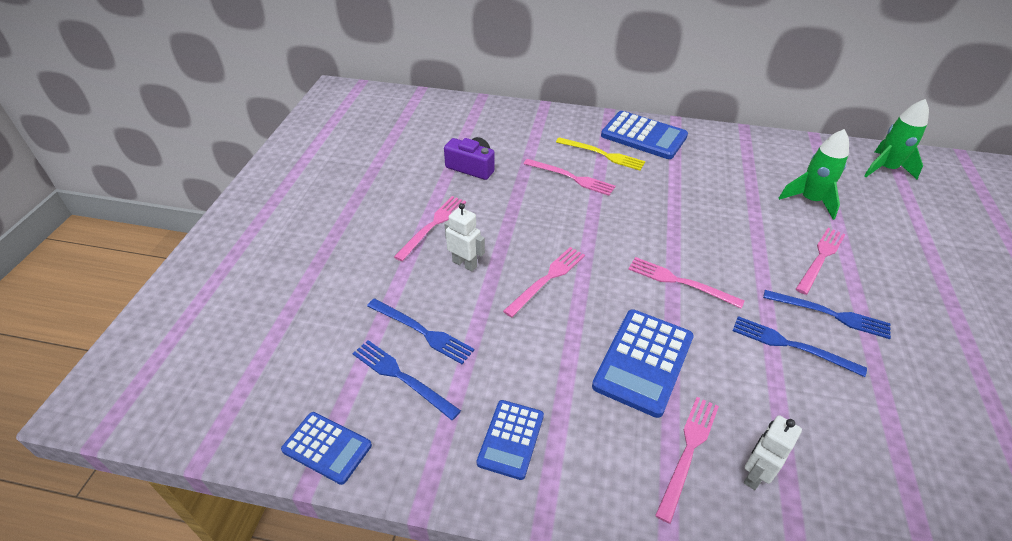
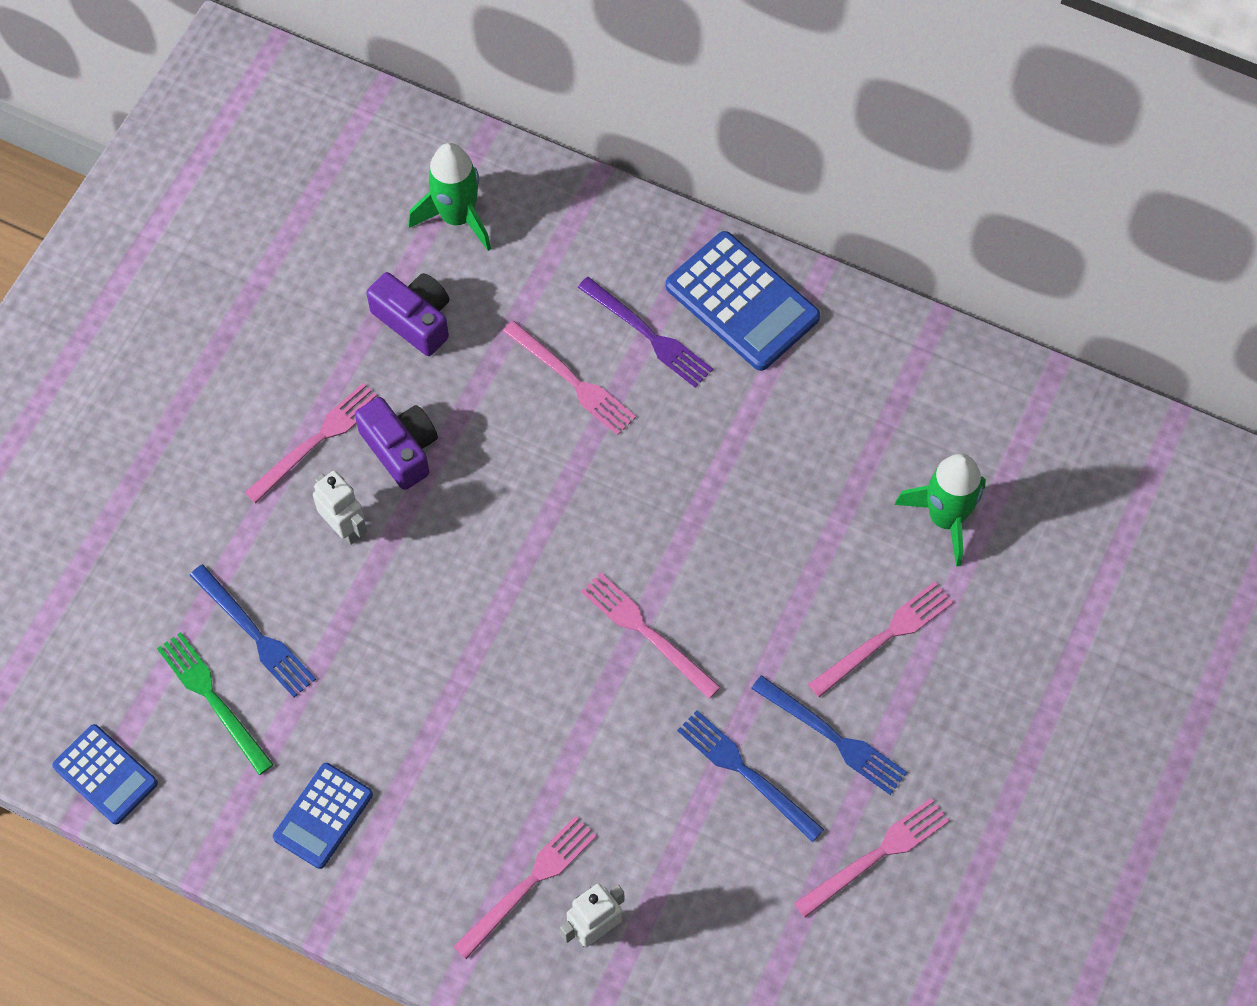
camera: 15 degrees right, 20 degrees up
(402, 377) = (213, 699): blue fork -> green fork
(485, 221) = (400, 449): none -> purple camera
(547, 279) = (454, 583): pink fork -> pink fork (876, 855)
(602, 154) = (648, 334): yellow fork -> purple fork
(643, 362) = (532, 750): blue calculator -> none
(885, 169) = (1128, 475): green rocket -> green rocket (457, 217)

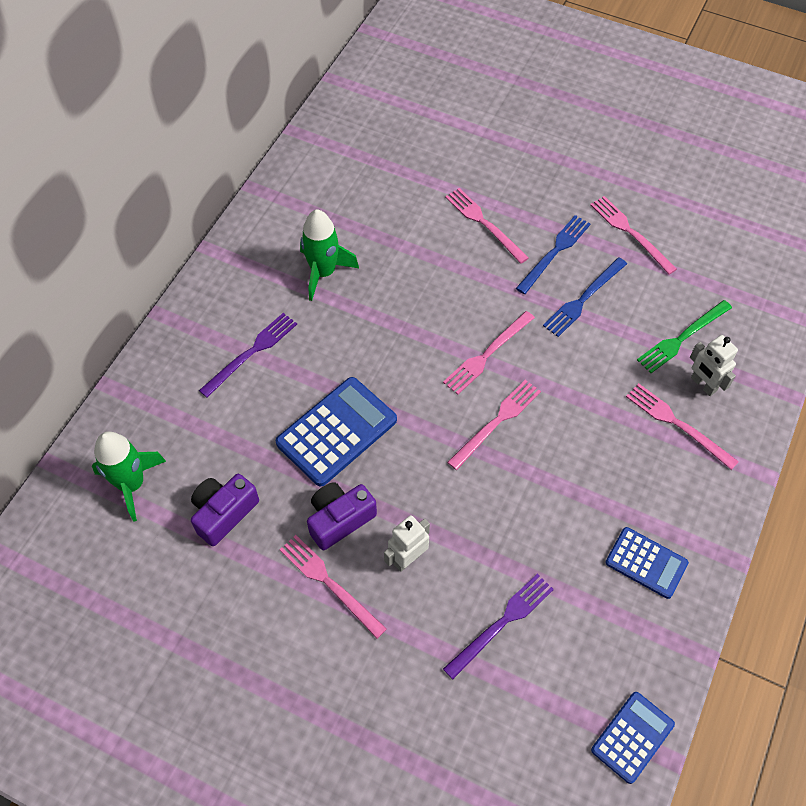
camera: 90 degrees left, 5 degrees down
(213, 699) = (559, 653): green fork -> green fork (682, 338)
(255, 634) = (501, 623): blue fork -> purple fork
(572, 380) = (286, 401): pink fork -> pink fork (496, 422)
(742, 302) = (230, 295): blue calculator -> blue calculator (336, 431)
(945, 518) = (400, 190): green rocket -> green rocket (323, 272)

